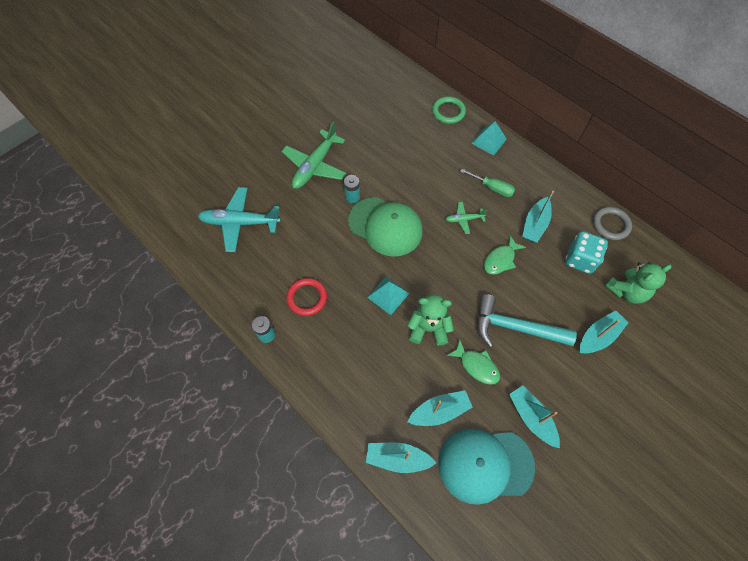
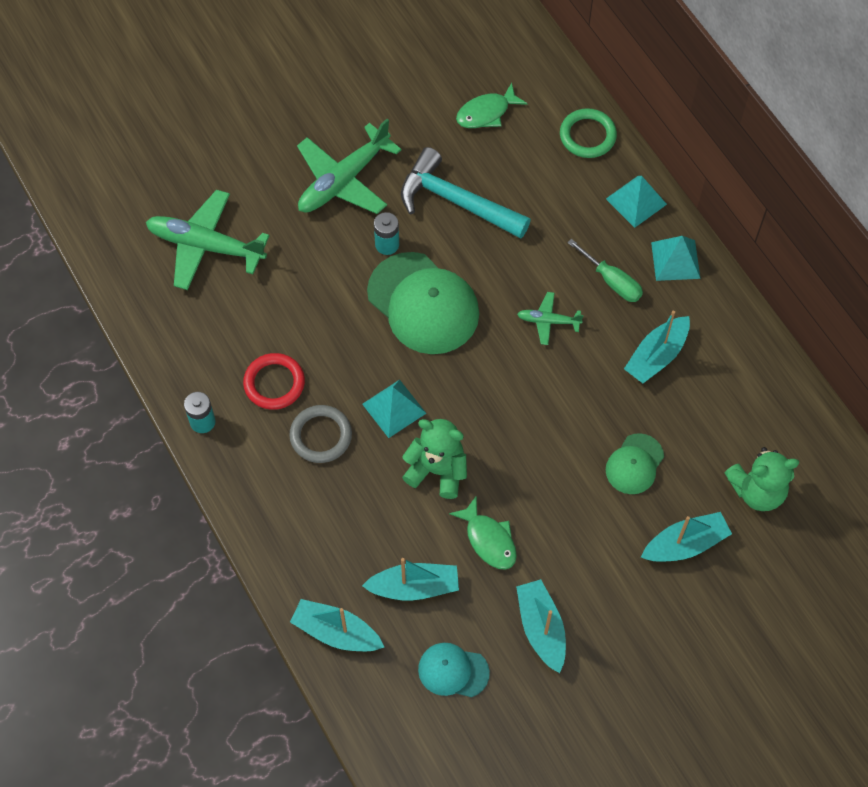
camera: 15 degrees right, 0 degrees up
(240, 222) = (206, 246): turquoise plane -> green plane
(485, 464) = (453, 671): turquoise cap -> turquoise cap, size x0.53
(500, 259) = (582, 396): green fish -> green fish (486, 113)
(515, 327) = (565, 501): turquoise hammer -> turquoise hammer (456, 201)
(523, 168) = (675, 260): none -> turquoise pyramid
(548, 293) = (634, 464): none -> green cap
(580, 259) = (705, 426): turquoise dice -> none
(610, 225) = (777, 384): grey ring -> grey ring (321, 436)

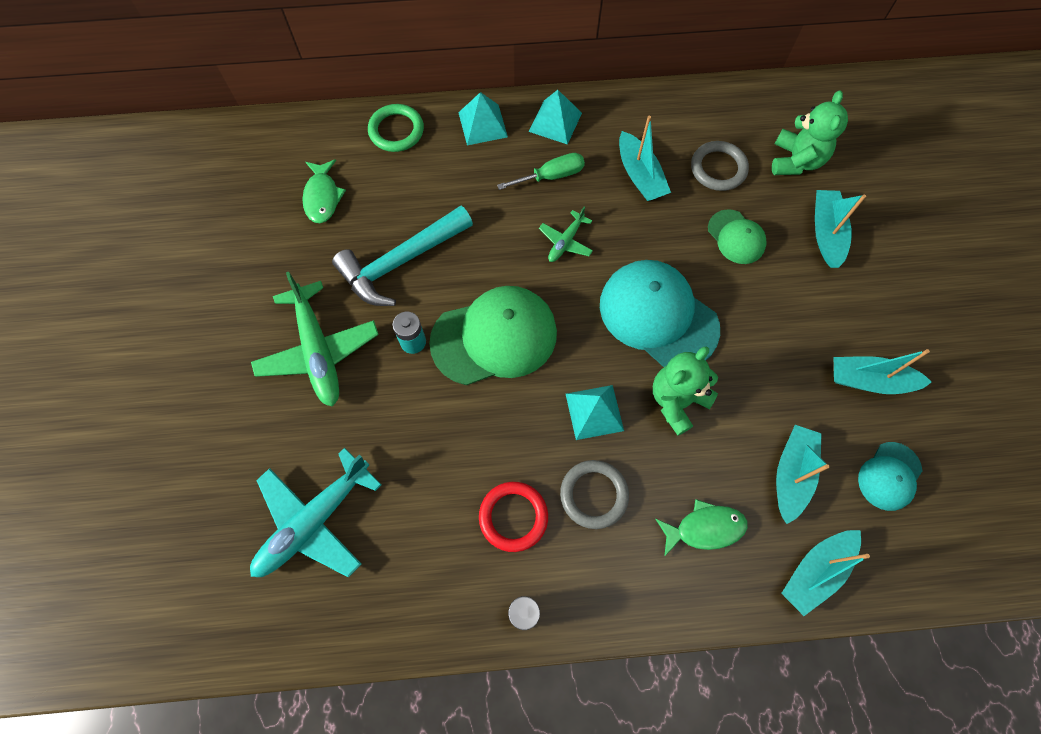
camera: 65 degrees left, 5 degrees up
(206, 246) = (314, 521): green plane -> turquoise plane
(488, 539) = (766, 386): green fish -> green fish (705, 528)
(513, 425) = (658, 316): none -> turquoise cap
(705, 422) = (718, 168): none -> grey ring

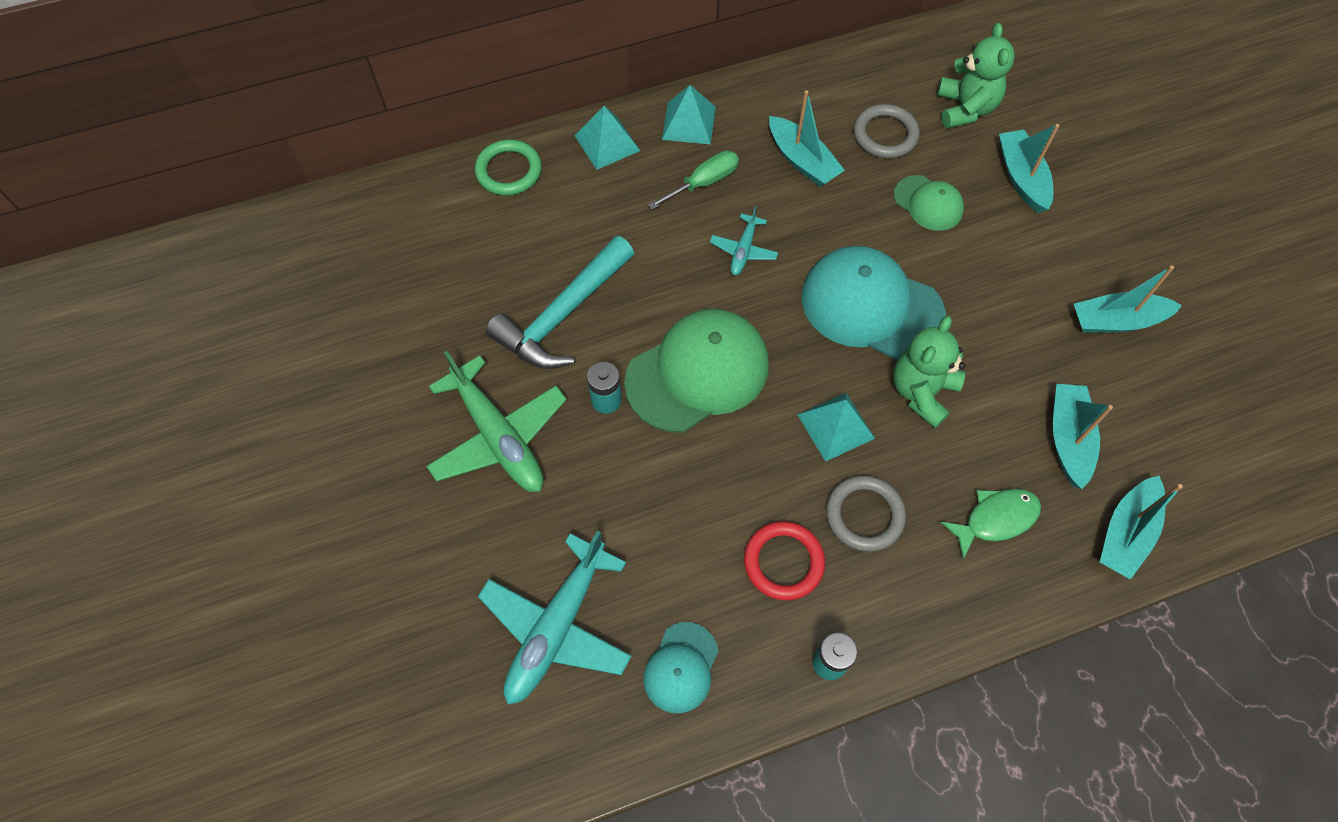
camera: 15 degrees left, 5 degrees down
(322, 197) = (446, 264): green fish -> none
(566, 241) = (743, 250): green plane -> turquoise plane
(889, 476) = (1169, 415): turquoise cap -> turquoise cap (681, 667)

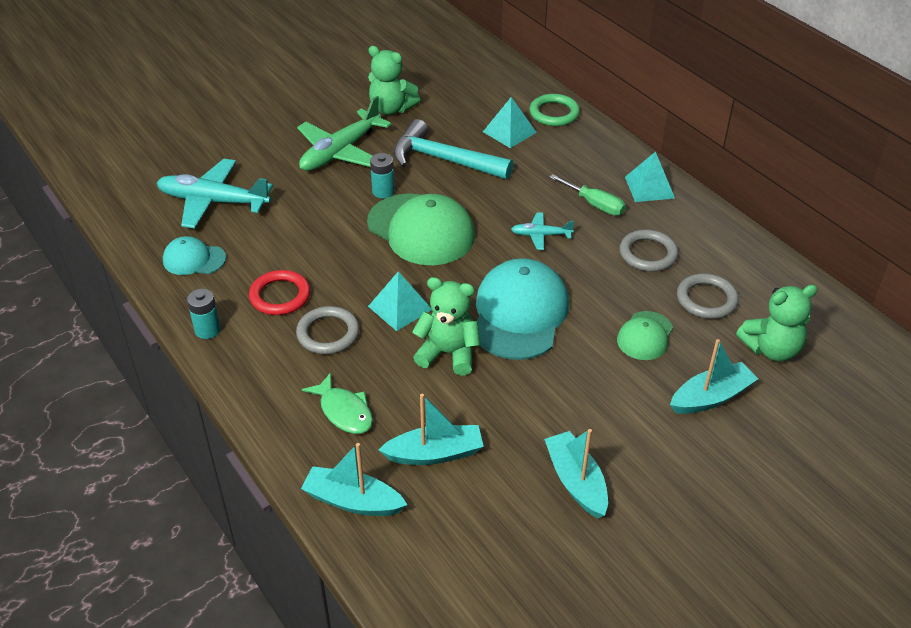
camera: 75 degrees right, 20 degrees down
(420, 352) = (391, 109): none -> green teddy bear
(607, 143) = (605, 151): turquoise pyramid -> turquoise pyramid (509, 132)
(802, 160) = (648, 254): turquoise boat -> grey ring

